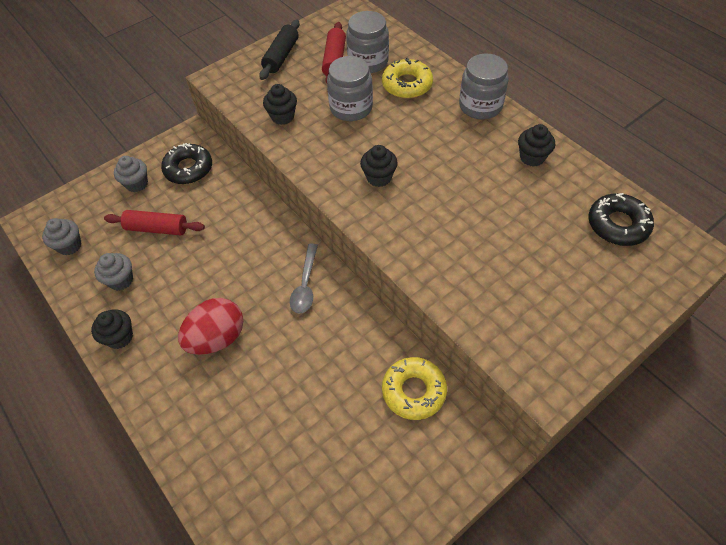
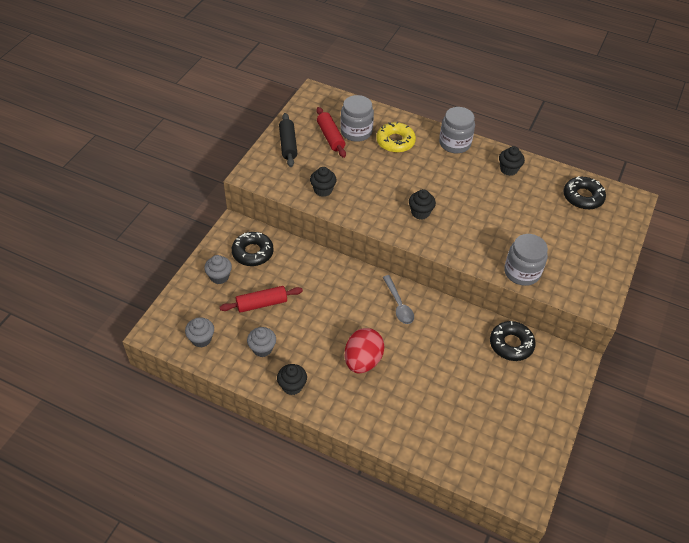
camera: 30 degrees left, 5 degrees down
(351, 108) = (367, 169): grey jar -> grey jar (522, 272)
(414, 391) = (511, 344): yellow donut -> black donut

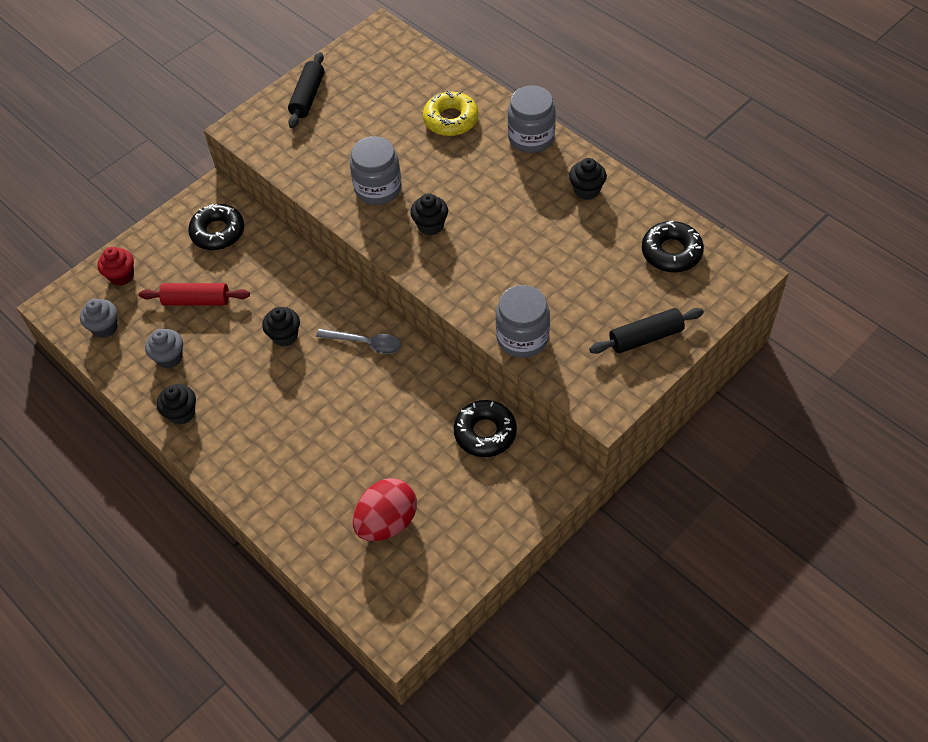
camera: 25 degrees right, 5 degrees up
(195, 299) = (121, 276): none -> red cupcake
(219, 277) = (163, 254): grey cupcake -> none
(323, 190) = (320, 168): black cupcake -> black cupcake (284, 336)
(330, 137) = (368, 97): red rolling pin -> none
(356, 132) = (405, 96): grey jar -> grey jar (378, 188)
(362, 361) = (282, 404): red egg -> red egg (387, 522)
(398, 305) = (365, 343): grey spoon -> grey spoon turned 75 degrees counterclockwise
(598, 253) = (645, 337): none -> black rolling pin

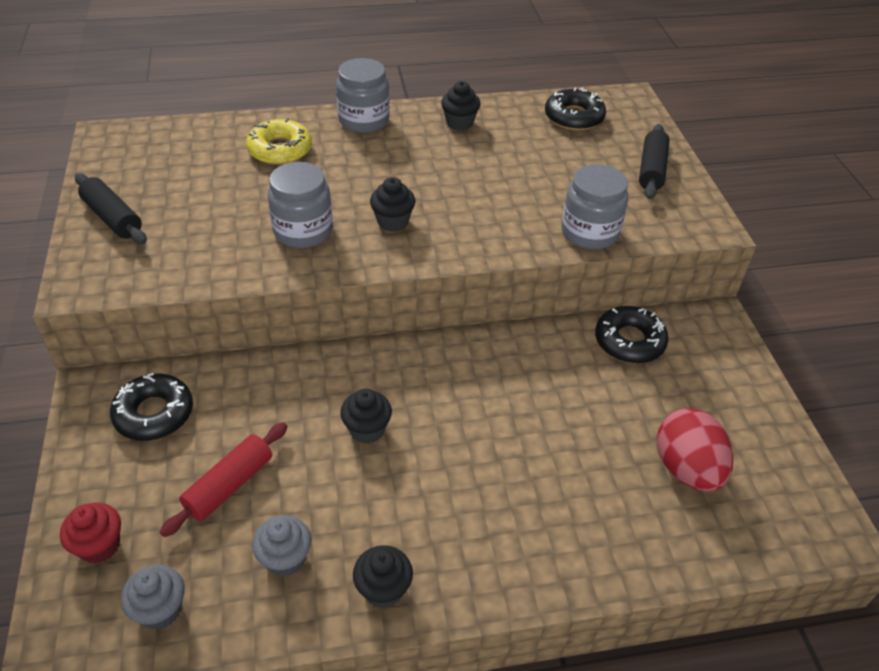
camera: 60 degrees left, 10 degrees down
(365, 343) = (443, 370): grey spoon -> none

